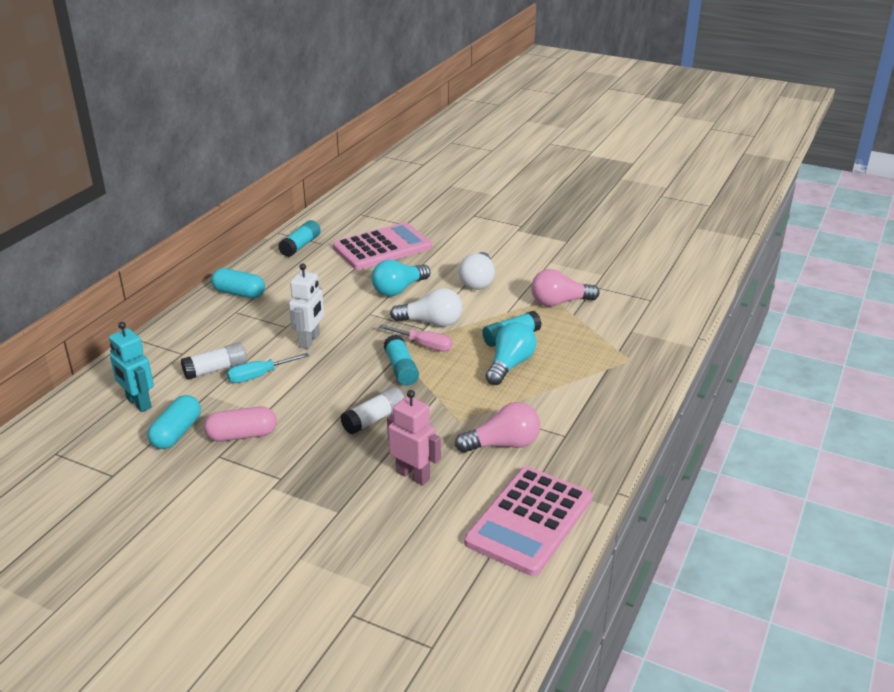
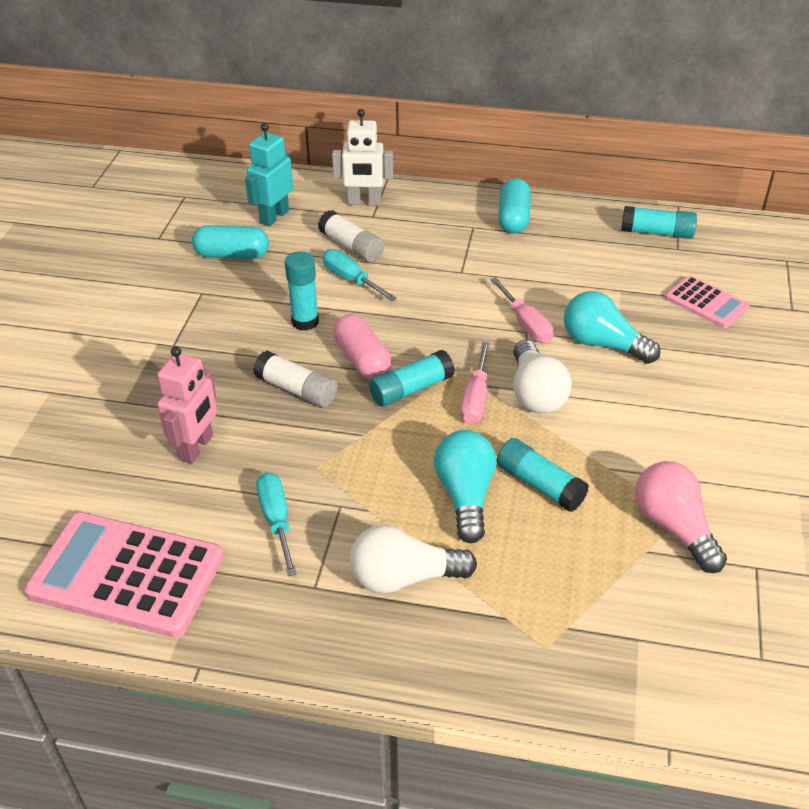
camera: 75 degrees right, 10 degrees up
(242, 435) = (239, 298): pink capsule -> pink capsule (362, 360)
(296, 405) = (305, 322): none -> turquoise glue stick
(310, 341) = (439, 298): white robot -> white robot (364, 202)
(361, 312) = (525, 324): none -> pink screwdriver
(382, 247) = (706, 303): pink calculator -> pink calculator, size x0.54
(478, 281) = (677, 419): white light bulb -> white light bulb (404, 577)
(502, 444) = (277, 521): pink light bulb -> turquoise screwdriver
(509, 365) = (465, 496): turquoise light bulb -> turquoise light bulb turned 105 degrees counterclockwise

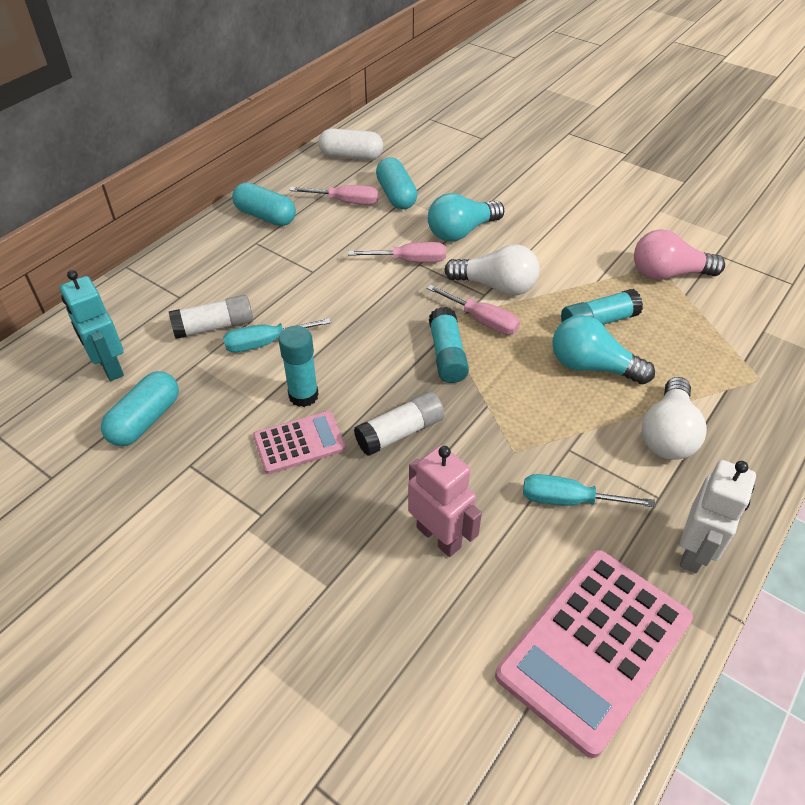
camera: 65 degrees left, 5 degrees up
(362, 360) = (387, 373): pink capsule -> none
(364, 202) = (152, 295): white robot -> white robot (694, 552)
(579, 255) = (345, 202): none -> pink screwdriver
(621, 282) = (396, 195): none -> turquoise capsule
(657, 233) = (351, 156): turquoise glue stick -> white capsule
(706, 303) = (449, 168): pink calculator -> pink calculator (299, 442)

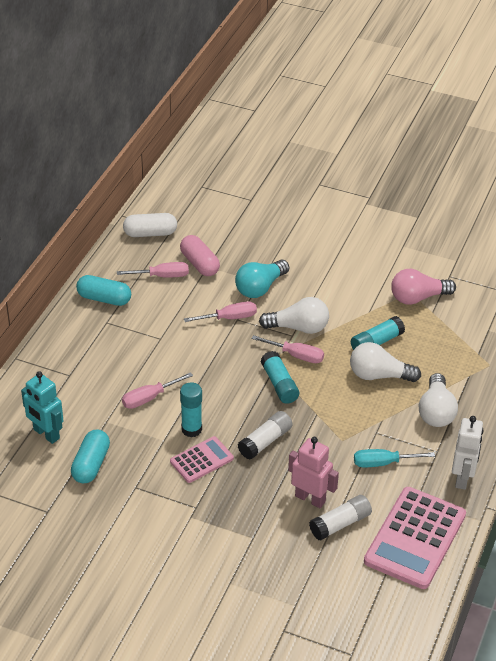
camera: 15 degrees left, 5 degrees down
(214, 326) = (107, 392): white glue stick -> white glue stick (340, 524)
(266, 343) = (149, 398): turquoise screwdriver -> pink screwdriver
(396, 195) = (200, 264): turquoise capsule -> pink capsule
(592, 366) = (379, 375): turquoise light bulb -> white light bulb

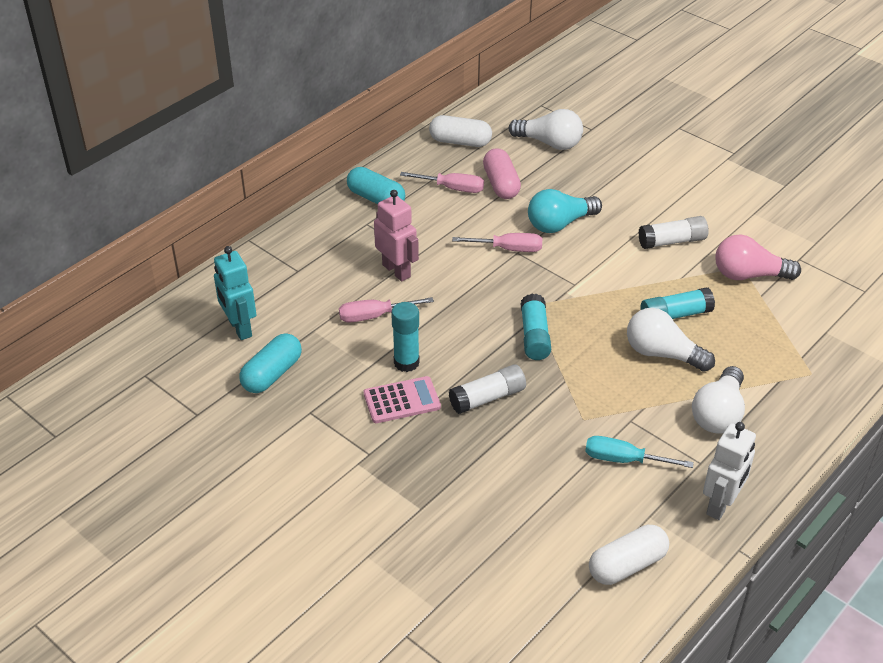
camera: 20 degrees right, 0 degrees up
(296, 355) = (569, 308): pink screwdriver -> none
(298, 328) = (586, 277): white light bulb -> white light bulb (549, 143)
(310, 498) = (513, 479): pink robot -> pink robot (397, 270)
(340, 524) = (537, 521): white glue stick -> white glue stick (672, 241)
(415, 538) = (627, 565): pink calculator -> white capsule

